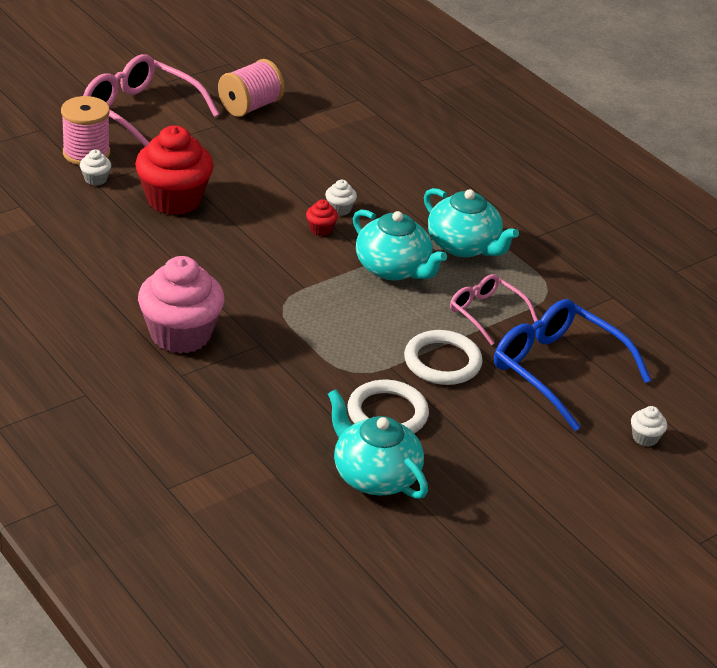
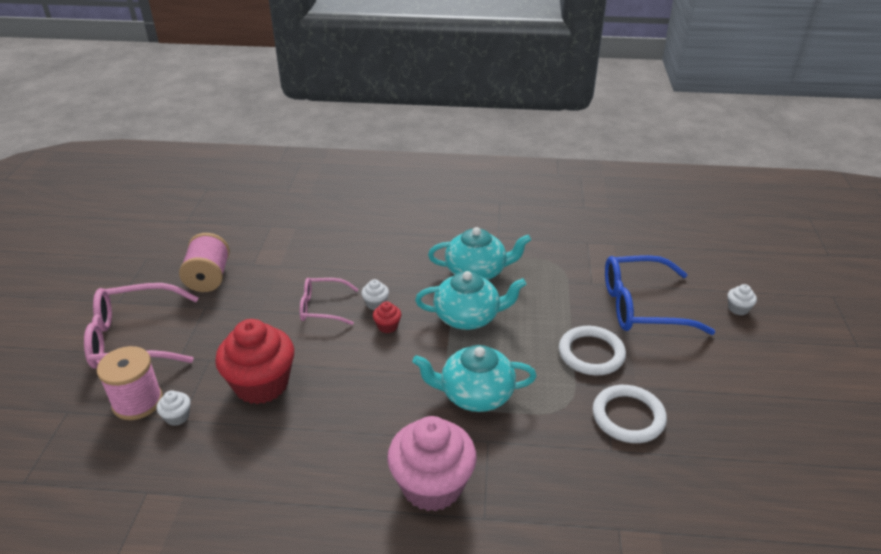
camera: 45 degrees left, 0 degrees up
(374, 476) = (697, 468): turquoise teapot -> turquoise teapot (475, 394)
(486, 313) = (556, 303): pink glasses -> pink glasses (322, 307)

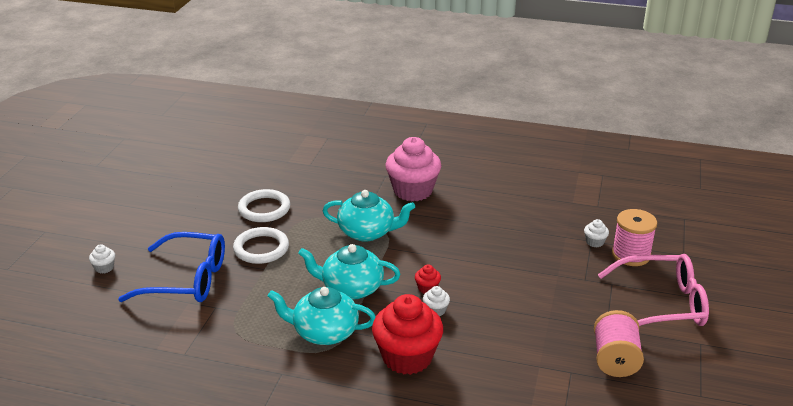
camera: 170 degrees left, 5 degrees down
(261, 384) = (535, 256): red cupcake -> red cupcake (407, 357)
(322, 307) = (488, 313): pink glasses -> none

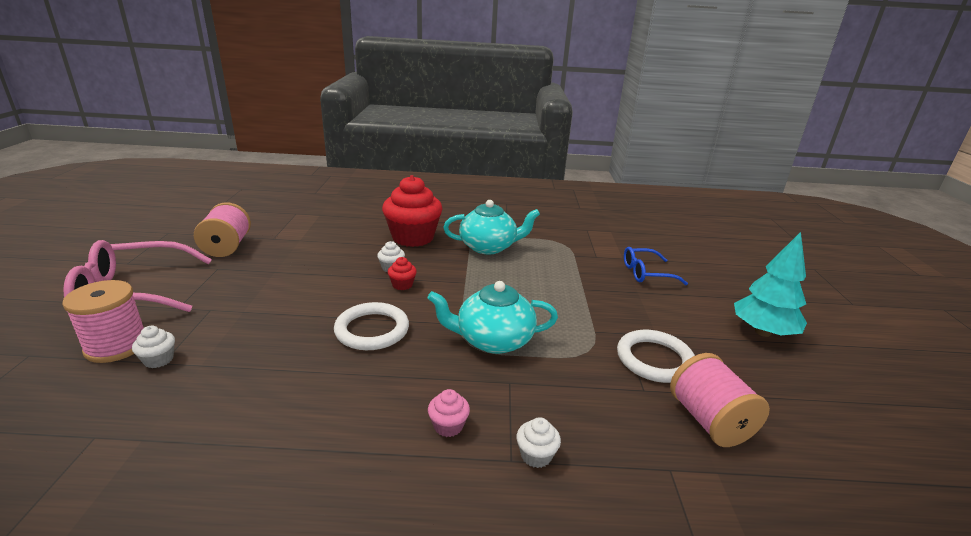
camera: 165 degrees right, 5 degrees down
(104, 268) = (734, 276): white cupcake -> white cupcake (536, 455)
(161, 218) = (762, 332): none -> turquoise tree
(187, 279) = (646, 273): blue glasses -> blue glasses, size x0.58
(261, 248) = (606, 307): white ring -> white ring (372, 330)
(268, 178) = (709, 421): none -> pink spool
(351, 288) = (482, 279): turquoise teapot -> none
(413, 191) = (448, 426): pink cupcake -> pink cupcake, size x0.41

